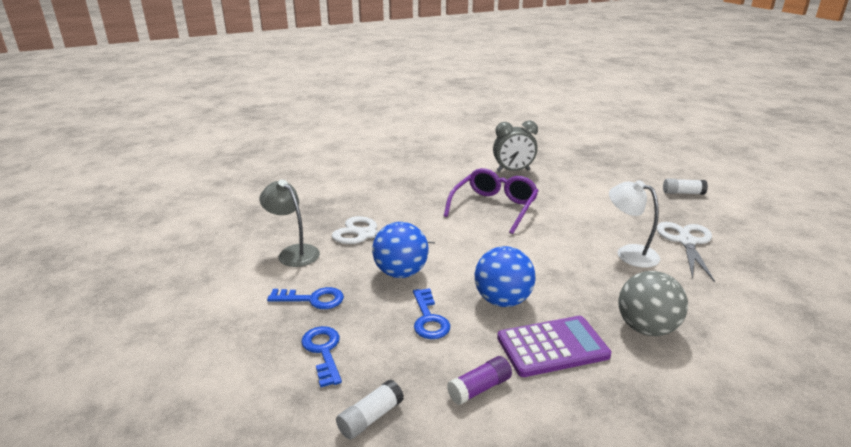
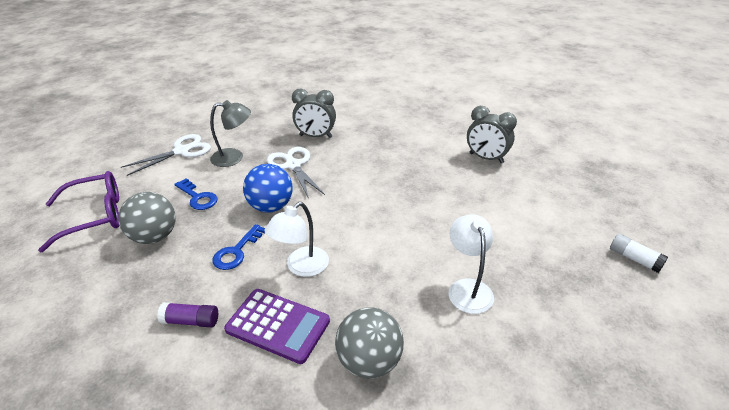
camera: 40 degrees right, 10 degrees up
(293, 252) = (234, 157): grey lamp -> grey lamp turned 90 degrees clockwise
(323, 351) = (154, 236): blue key -> grey ball
(349, 205) = (316, 136): none -> grey clock
(370, 418) = (115, 296): white glue stick -> none
(494, 207) = (416, 185): purple glasses -> purple glasses (95, 216)
(502, 300) = (301, 267): blue ball -> white lamp
(686, 241) = (546, 310): white scissors -> white scissors (181, 151)

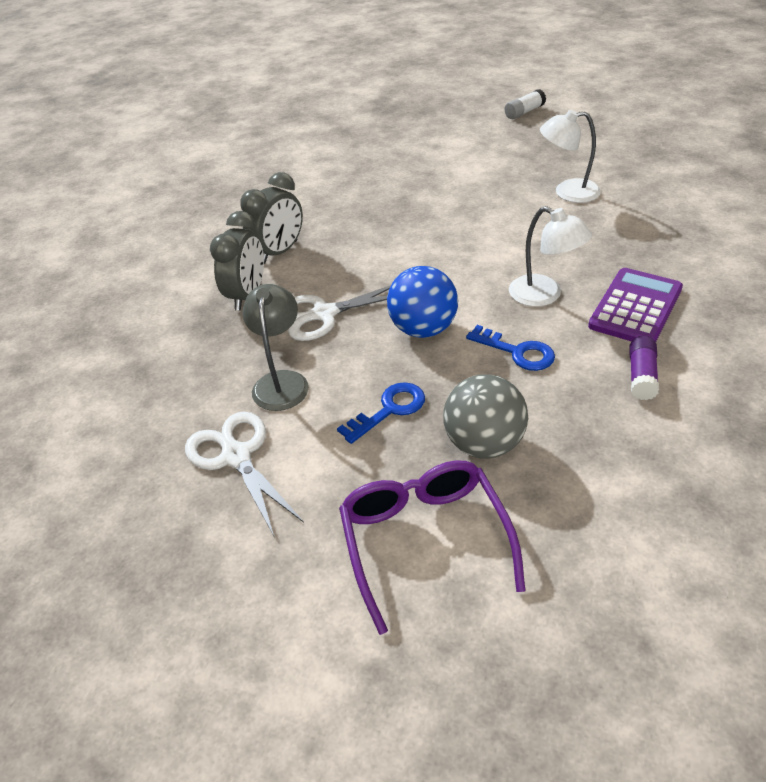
camera: 80 degrees left, 5 degrees up
(369, 361) = (667, 249): grey ball -> none
(486, 158) = (350, 163): grey clock -> grey clock (279, 252)

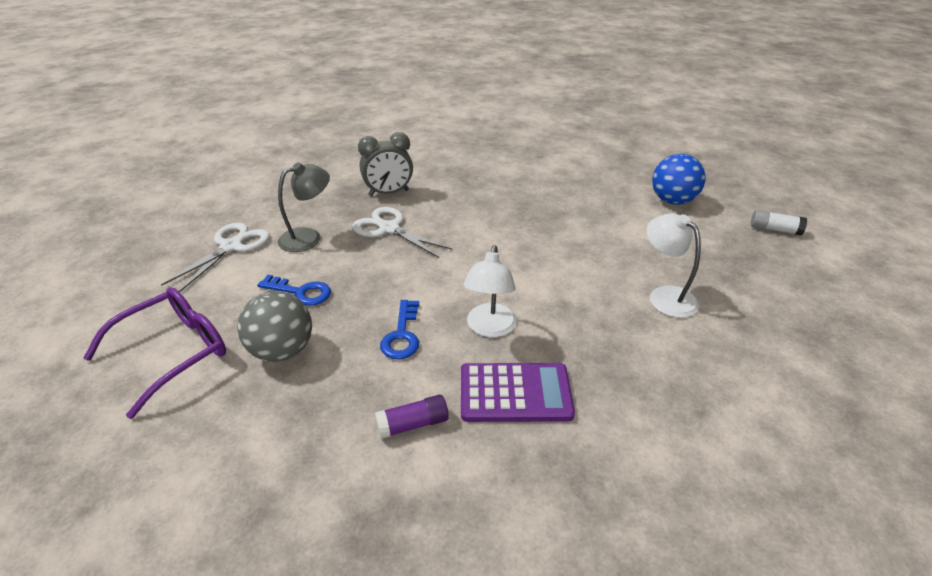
camera: 55 degrees right, 5 degrees down
(279, 252) = (445, 187): grey clock -> none
(423, 329) = (401, 277): blue ball -> blue ball (672, 201)

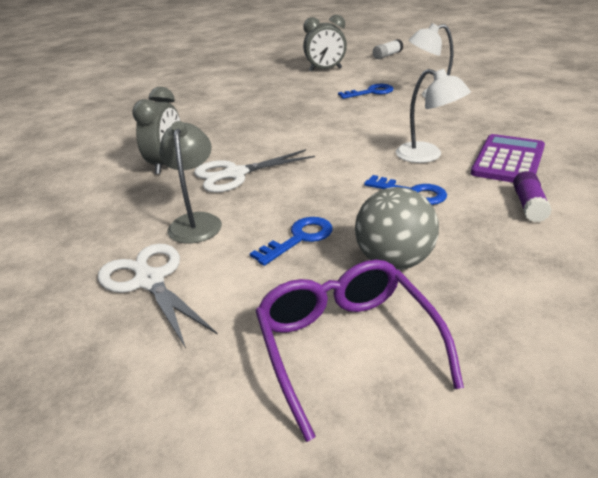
camera: 60 degrees left, 5 degrees down
(632, 249) = (371, 92): none -> blue key
(672, 201) = (325, 69): blue ball -> grey clock

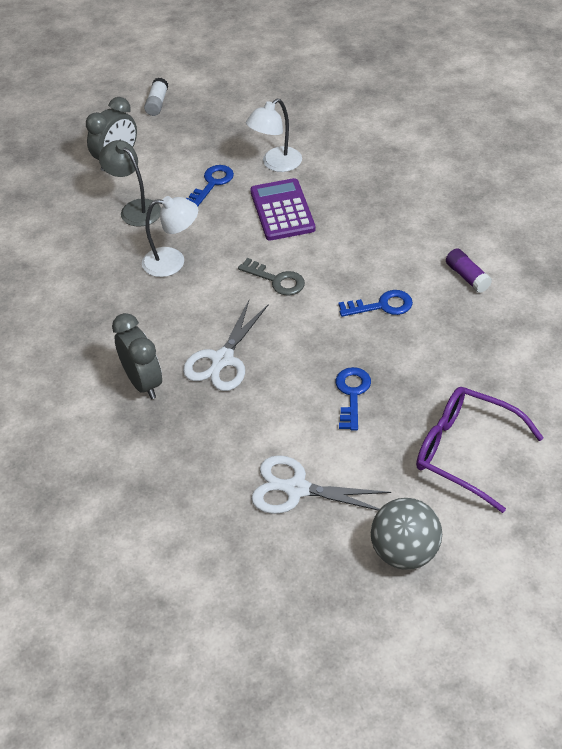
camera: 40 degrees left, 15 degrees up
(196, 222) = (258, 424): grey lamp -> grey lamp (135, 208)
(343, 148) = (277, 280): none -> grey key
(394, 261) = (431, 376): grey ball -> grey ball (404, 552)
(427, 155) = (353, 256): white lamp -> white lamp (173, 262)
(508, 160) = (415, 232): purple calculator -> purple calculator (282, 210)

